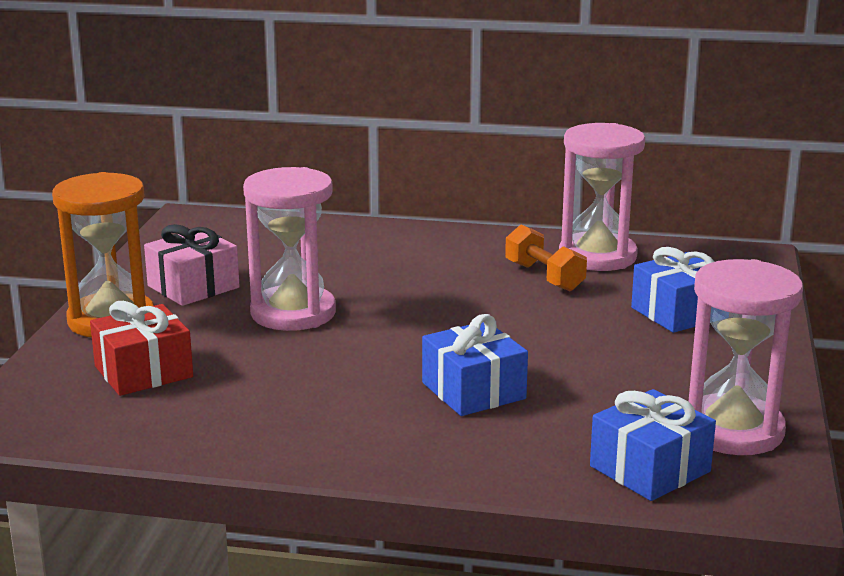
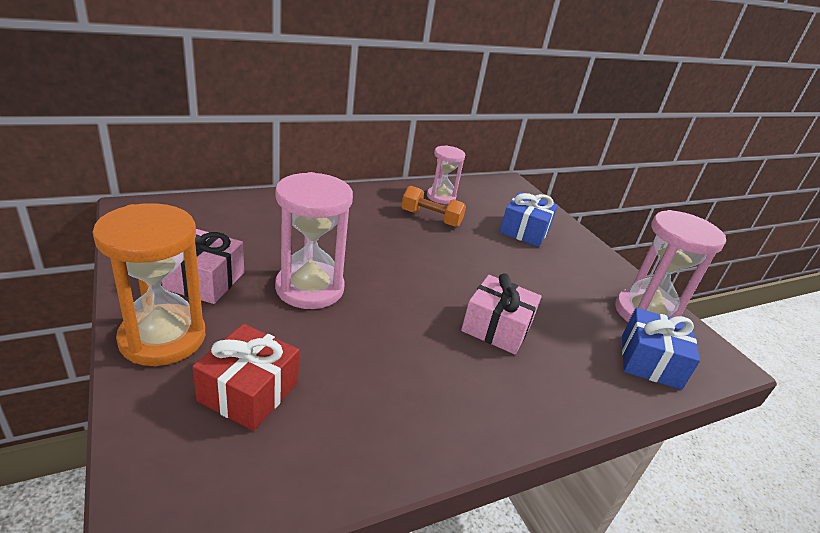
camera: 40 degrees left, 10 degrees up
(473, 391) = (496, 327): blue gift -> pink gift
(597, 256) = (441, 197): pink hourglass -> pink hourglass, size x0.61

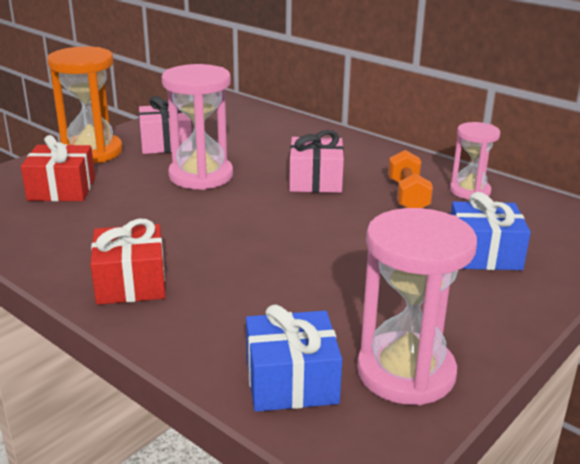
camera: 70 degrees right, 5 degrees down
(494, 398) = (131, 283): none -> red gift
(496, 327) = (242, 267): pink gift -> pink gift (315, 180)

